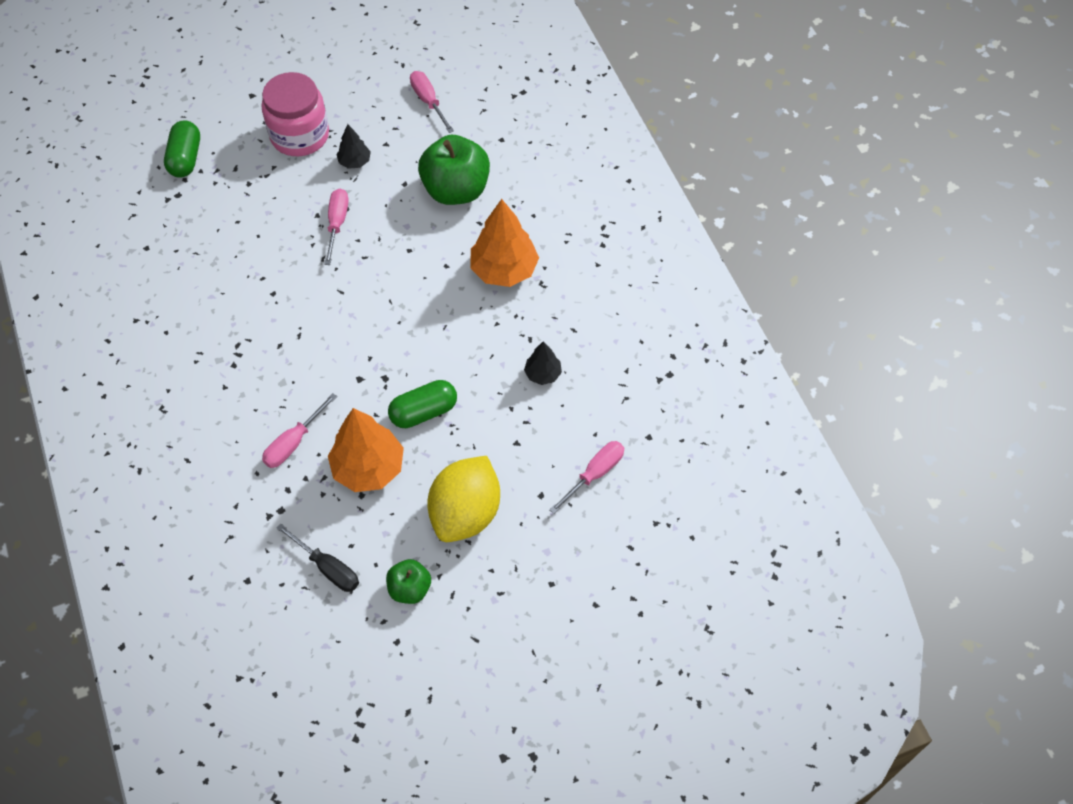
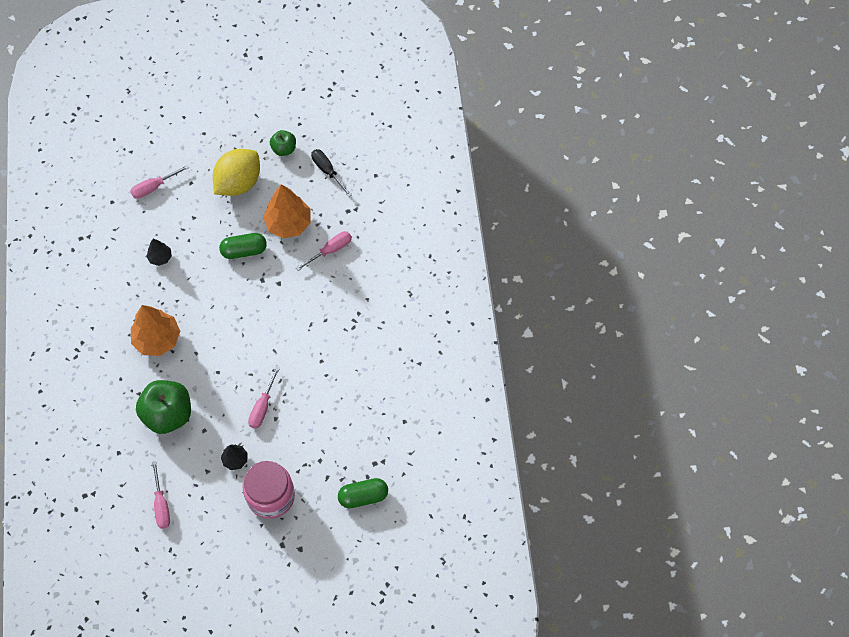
camera: 165 degrees left, 5 degrees up
(185, 158) = (363, 496): green capsule -> green capsule turned 60 degrees clockwise

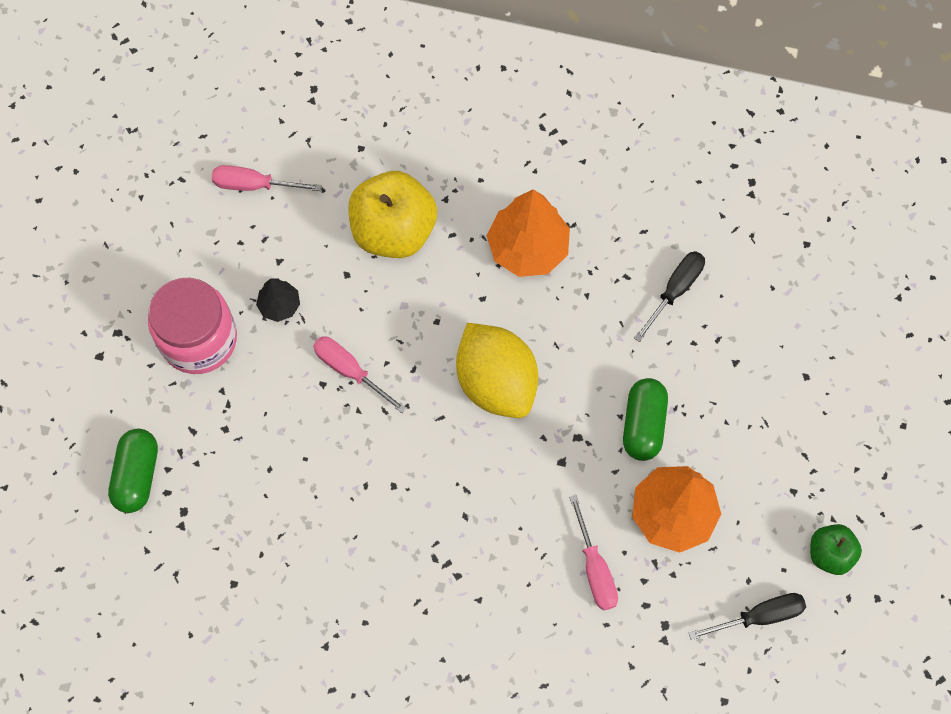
camera: 110 degrees right, 5 degrees up
(154, 187) = (815, 315): pink screwdriver -> none
(160, 257) = (675, 290): black tree -> black screwdriver
(168, 414) = (394, 231): green apple -> yellow apple
(238, 183) = (781, 454): yellow lemon -> yellow lemon (496, 382)

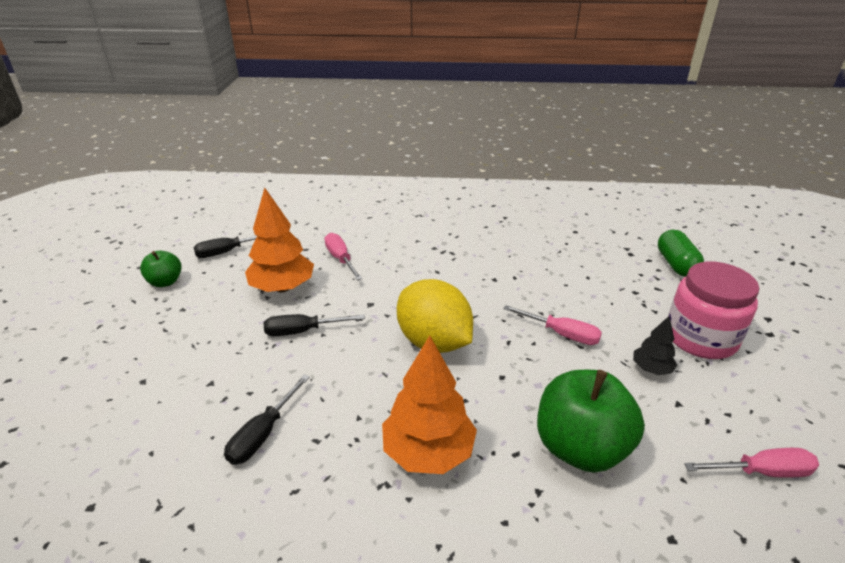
camera: 170 degrees right, 35 degrees down
(394, 231) = (580, 447): yellow apple -> green apple
(643, 424) = (303, 331): green capsule -> black screwdriver

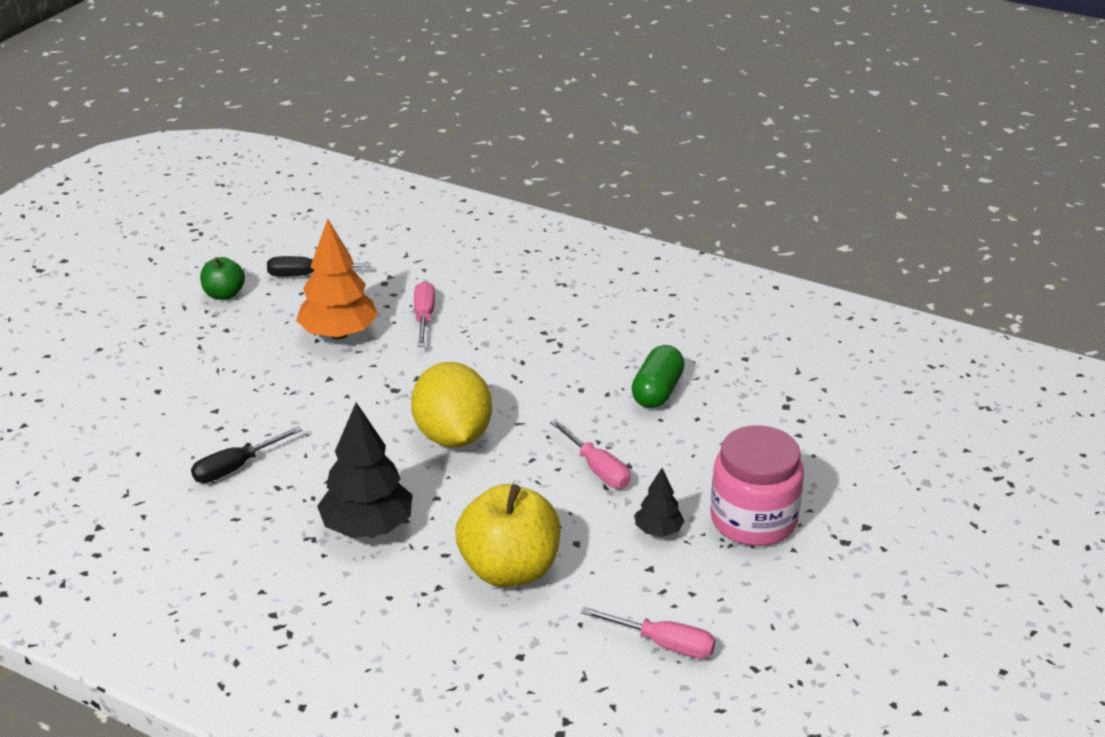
camera: 25 degrees right, 0 degrees up
(303, 331) = (329, 387): black screwdriver -> none
(428, 452) = (367, 527): orange tree -> black tree
(580, 447) = (509, 569): green apple -> yellow apple
(676, 264) = (829, 435): green capsule -> green capsule (657, 392)

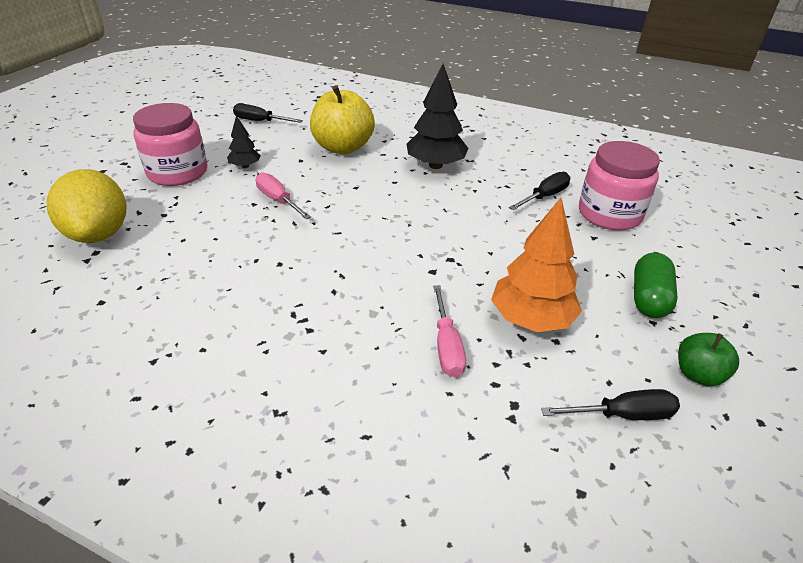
camera: 175 degrees right, 5 degrees up
(169, 439) = (609, 214): none -> pink jar
(453, 436) = (390, 221): yellow lemon -> yellow lemon (99, 234)
(657, 392) = (208, 262): green capsule -> green capsule (648, 298)
(663, 644) = (260, 121): pink screwdriver -> black screwdriver

